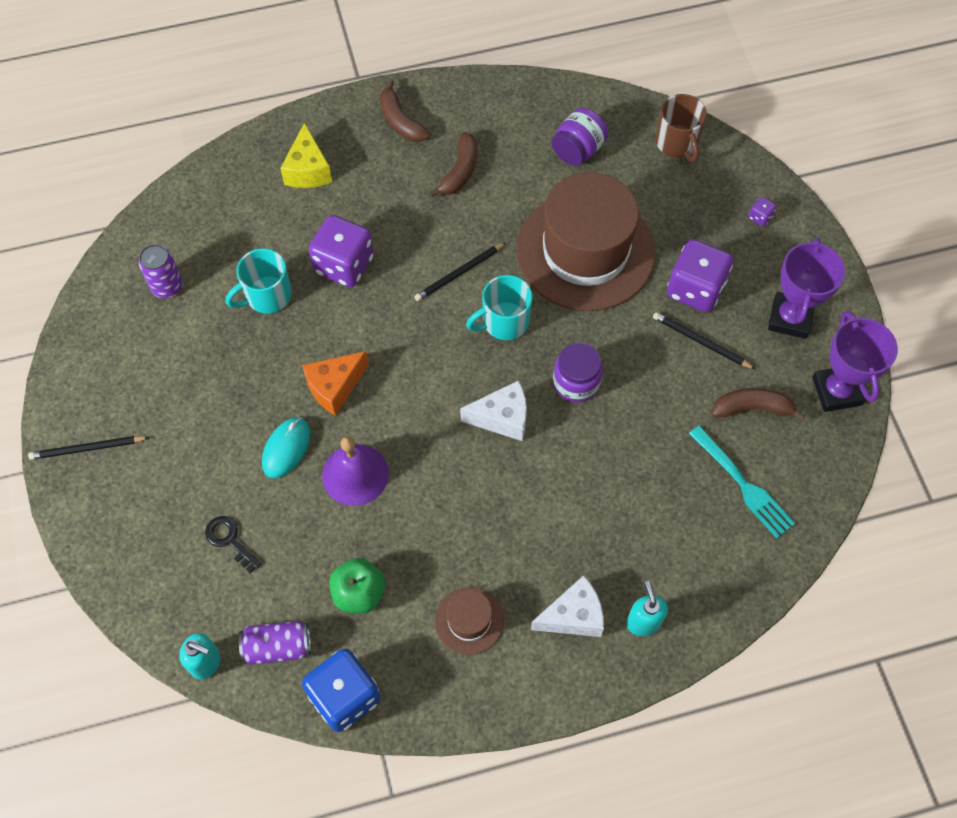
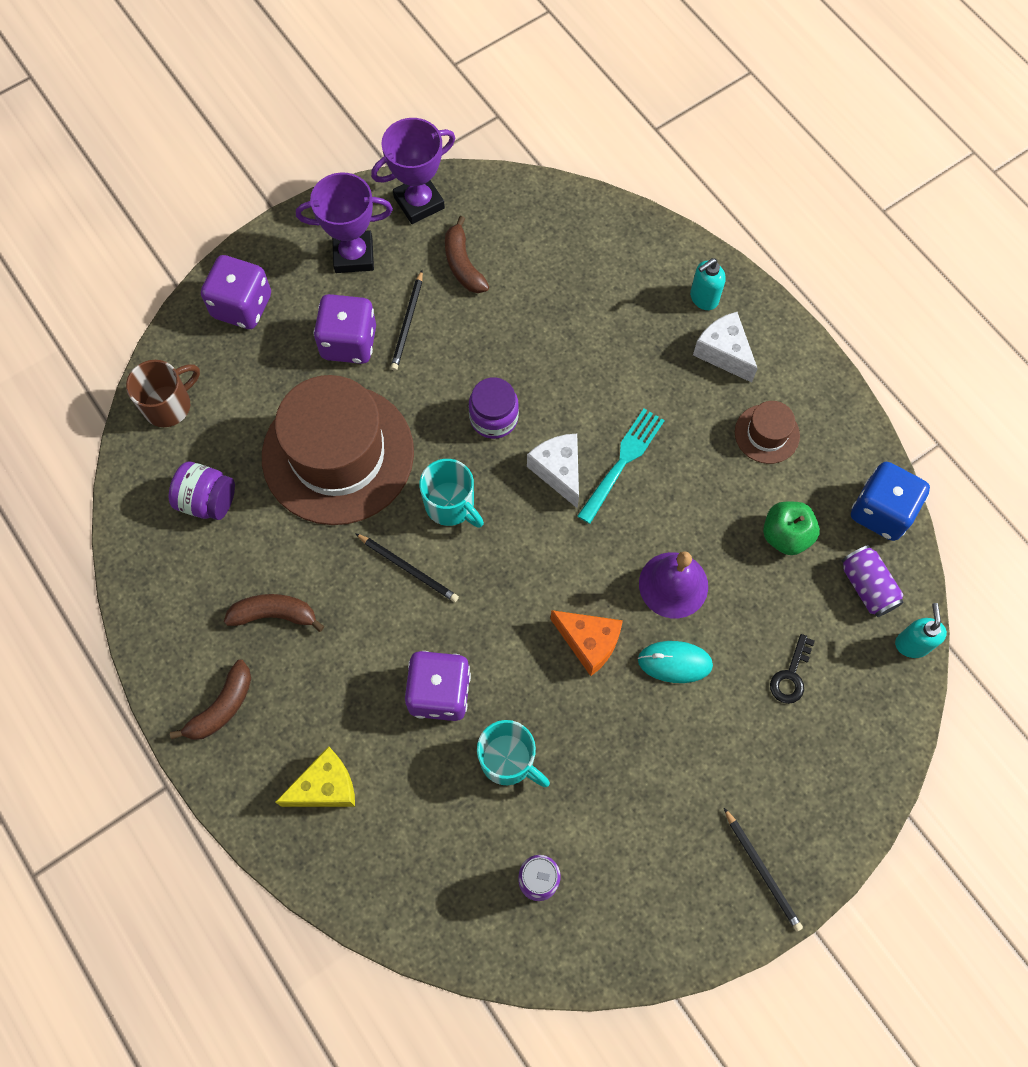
camera: 110 degrees left, 5 degrees up
(742, 484) = (543, 255): turquoise fork -> turquoise fork (622, 463)
(760, 217) = (242, 306): purple dice -> purple dice, size x2.43

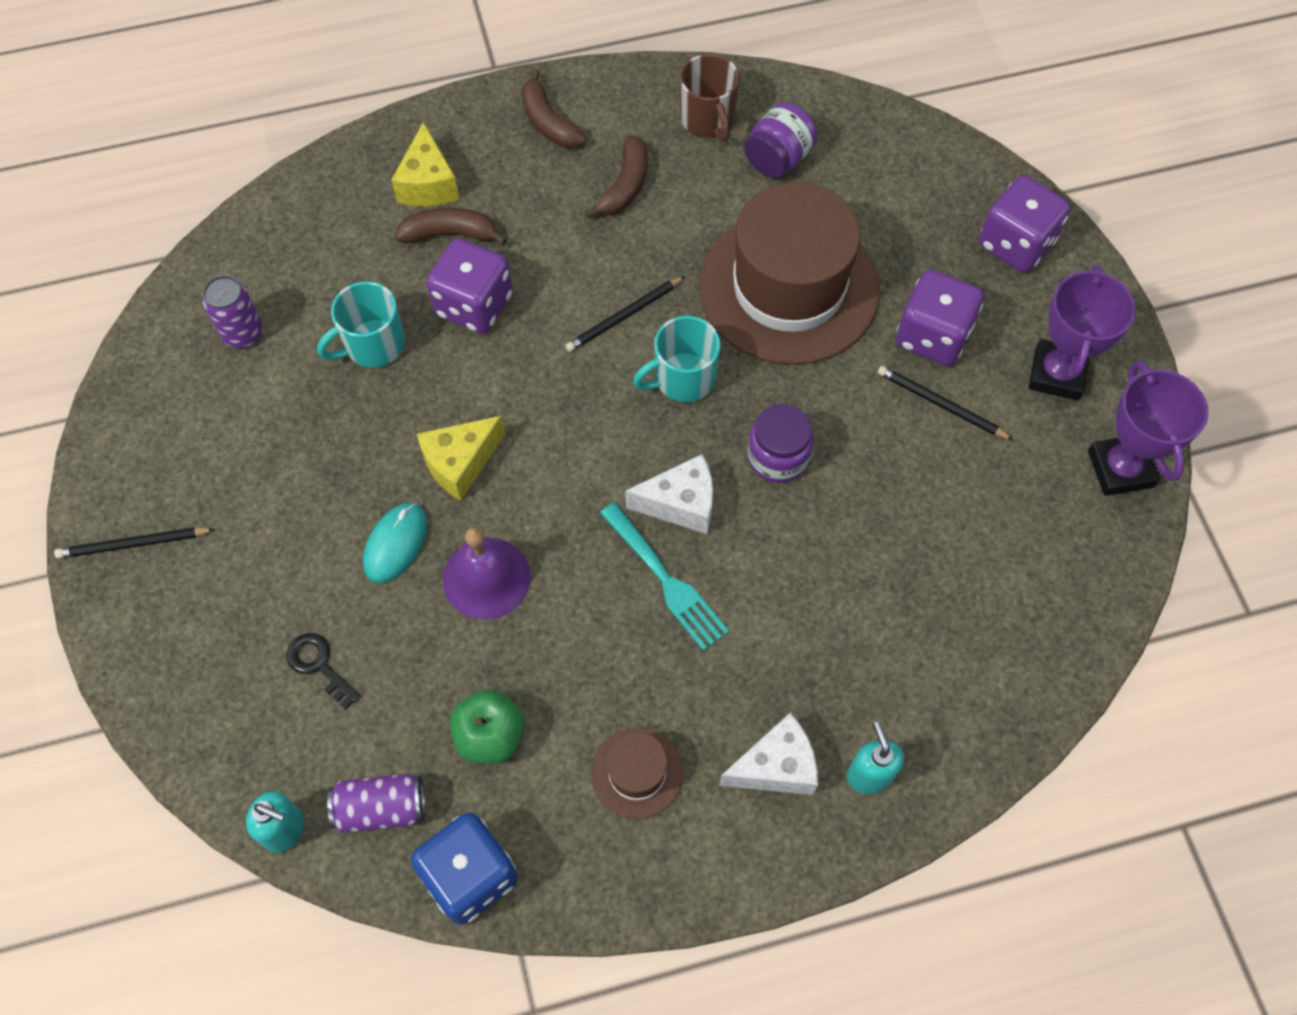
camera: 110 degrees right, 5 degrees down
(169, 405) = (906, 150): brown mug -> brown mug (708, 120)
(463, 264) = (1010, 491): brown banana -> brown banana (450, 234)
(589, 642) = (460, 464): orange cheese -> yellow cheese

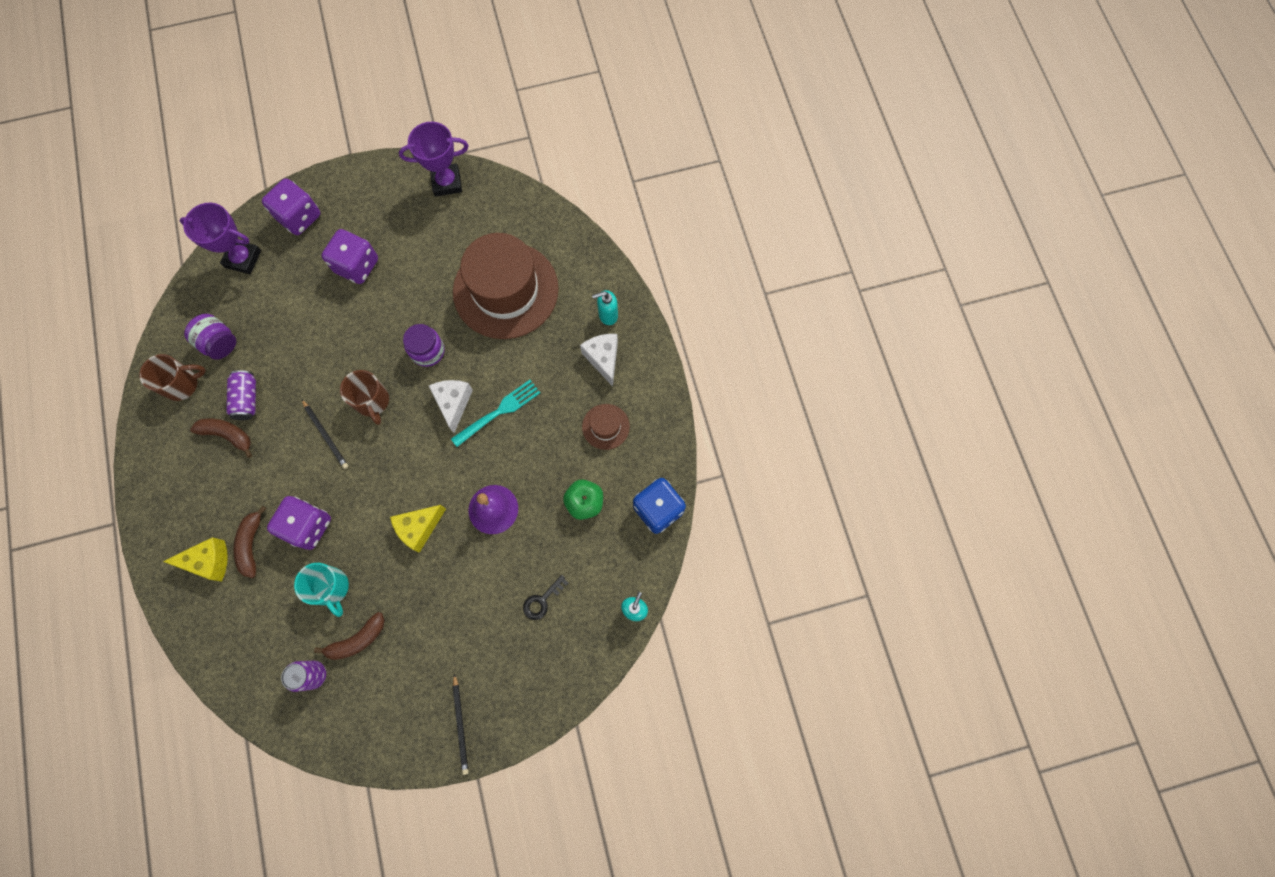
camera: 90 degrees left, 10 degrees up
(381, 808) = (623, 558): purple can -> purple can (247, 399)
(395, 544) = (469, 563): turquoise mouse -> none
(460, 464) = (419, 528): yellow cheese -> yellow cheese turned 90 degrees clockwise
(548, 122) = (168, 484): brown banana -> brown banana (357, 640)
(683, 379) = (372, 401): turquoise mug -> brown mug
(788, 287) = (315, 341): brown hat -> brown hat (505, 290)
(940, 404) = (401, 265): black pencil -> none
(1057, 374) = (387, 205): purple trophy -> purple trophy (243, 258)

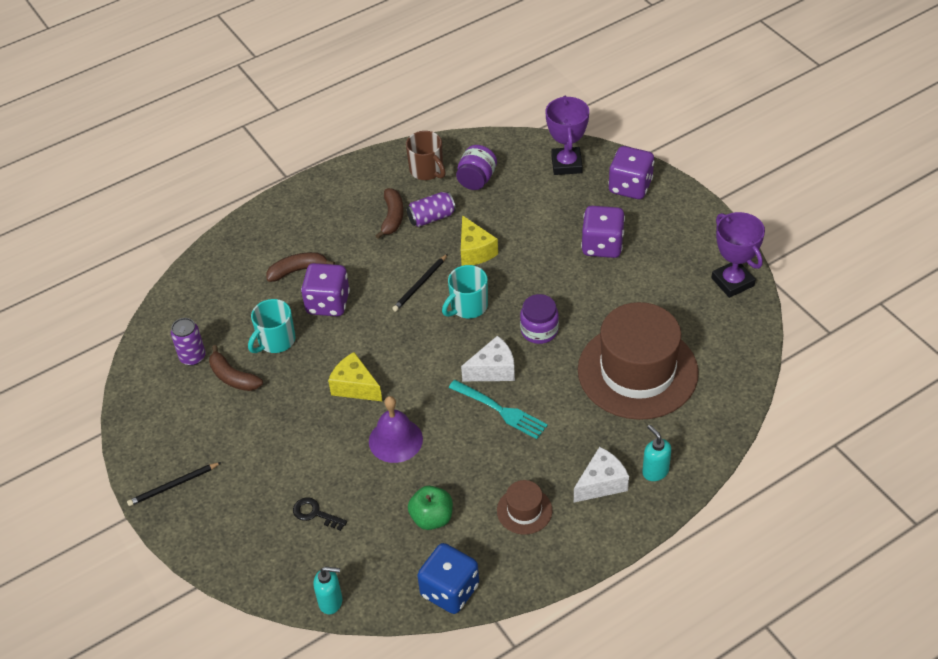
camera: 75 degrees right, 25 degrees down
(209, 561) = (273, 248): yellow cheese -> yellow cheese (475, 251)
(372, 401) = (468, 307): brown mug -> turquoise mug

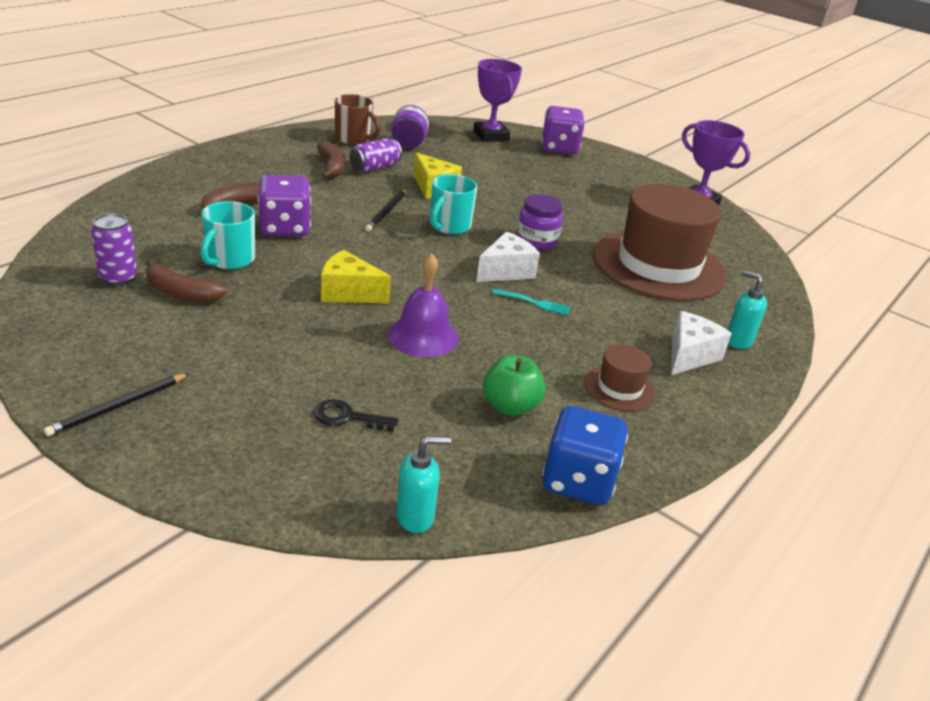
camera: 25 degrees left, 15 degrees down
(500, 410) = (533, 302): turquoise fork -> turquoise fork, size x0.60
(602, 245) = (559, 183): purple dice -> none

